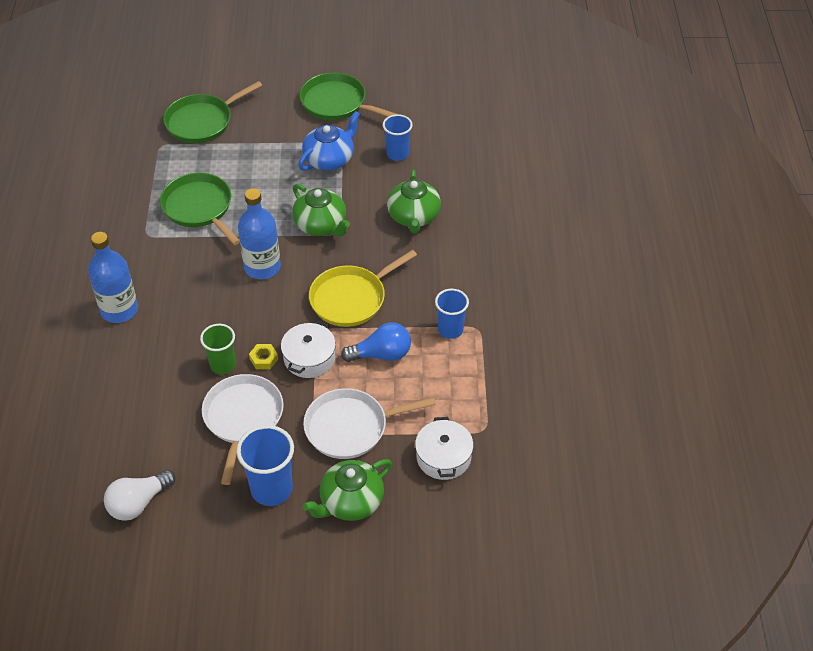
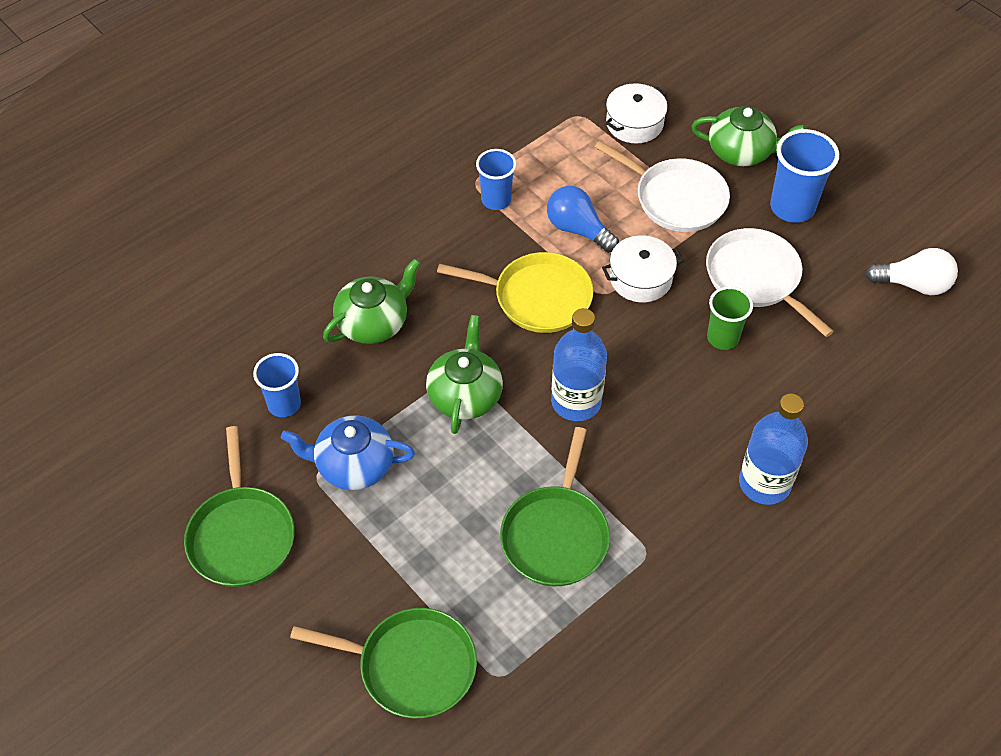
camera: 130 degrees left, 5 degrees up
(242, 418) = (756, 278): white pan -> white pan turned 90 degrees clockwise
(264, 359) = (680, 311): yellow nut -> none

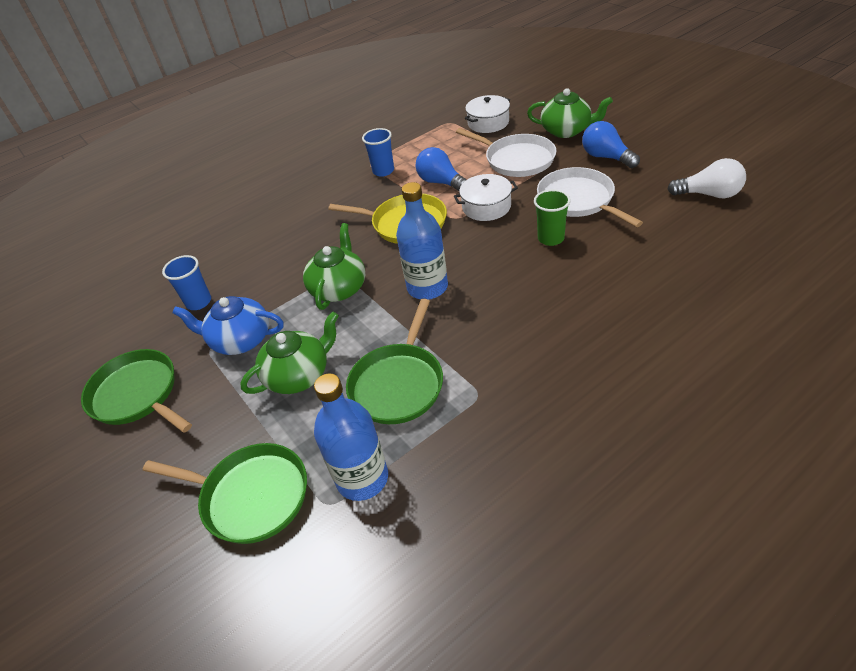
camera: 10 degrees right, 10 degrees down
(241, 535) = (137, 394): green pan -> green pan turned 135 degrees clockwise
(373, 323) = (279, 247): green teapot -> green teapot (299, 375)
(764, 483) = (587, 336): blue bottle -> blue bottle (362, 478)
(792, 207) = (606, 157): blue cup -> blue light bulb

